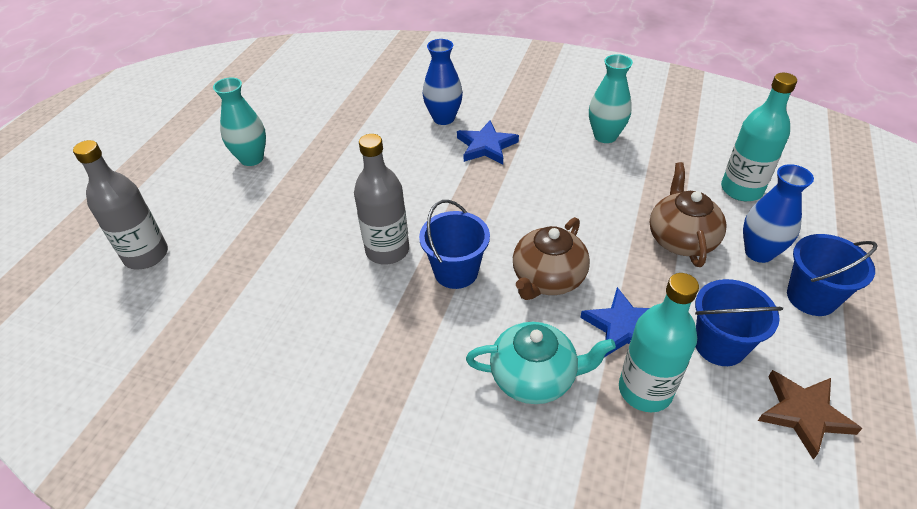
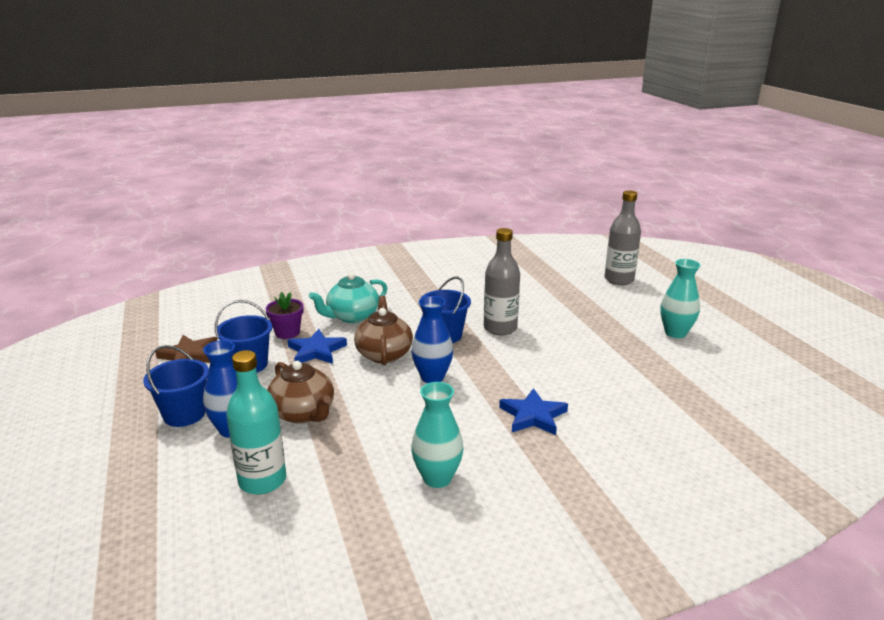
camera: 140 degrees right, 20 degrees down
(443, 118) = (606, 423): blue vase -> blue vase (432, 377)
(645, 390) = (287, 333): turquoise bottle -> purple flower pot

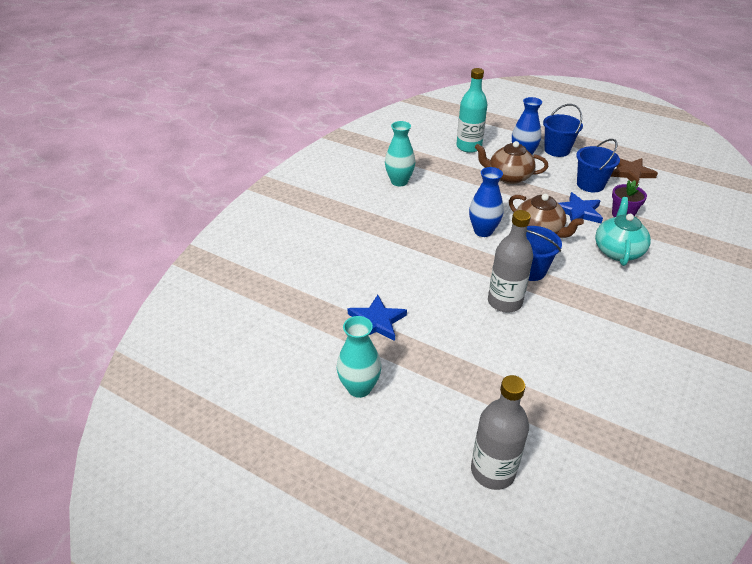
camera: 140 degrees right, 15 degrees up
(533, 416) = (392, 236): blue star -> blue star (376, 321)

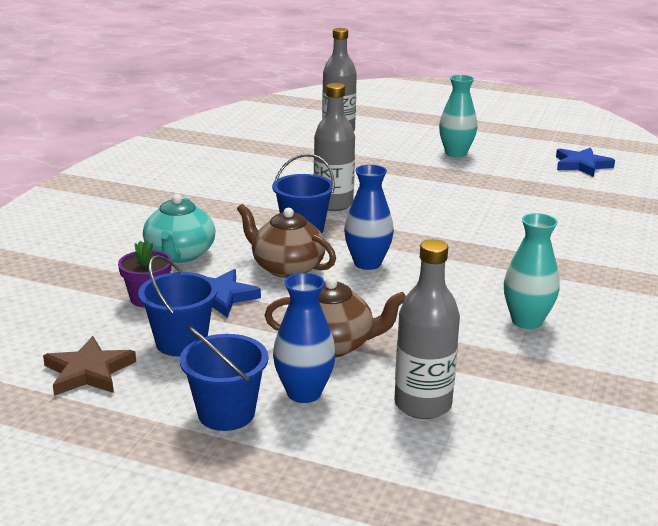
camera: 170 degrees right, 15 degrees down
(376, 321) = (464, 185): blue star -> blue star (582, 165)
(469, 147) = (422, 404): turquoise bottle -> grey bottle

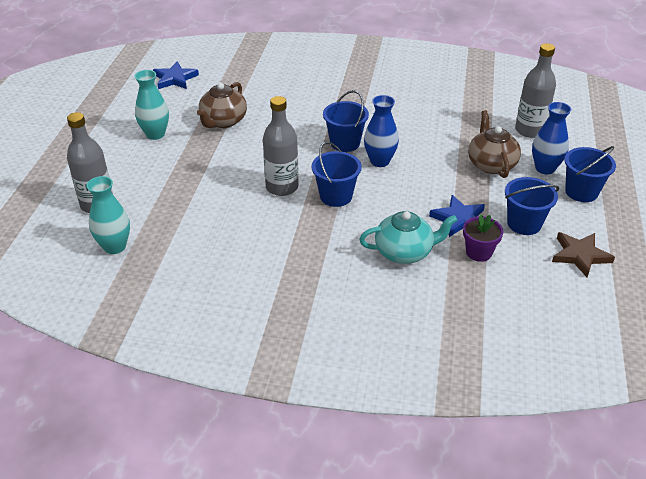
camera: 100 degrees left, 15 degrees up
(286, 268) = (402, 195): brown teapot -> brown teapot (223, 121)
(417, 246) = (345, 143): none -> blue bucket
(527, 321) = (427, 101): turquoise vase -> turquoise vase (115, 246)

